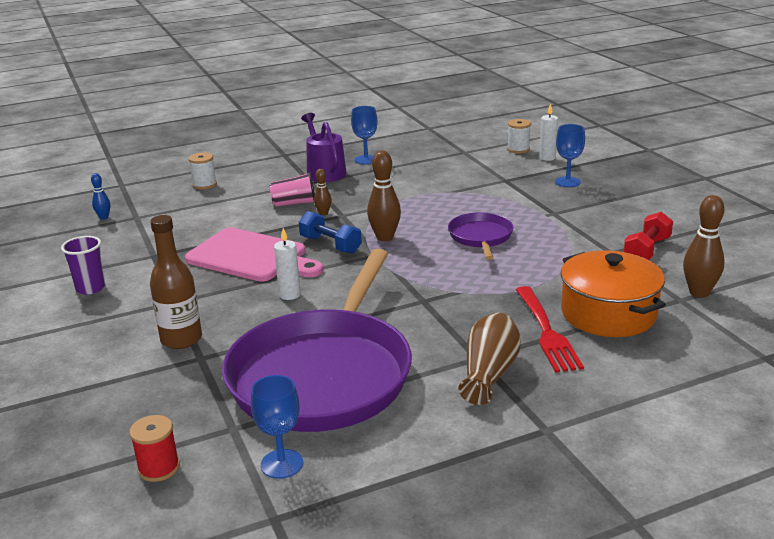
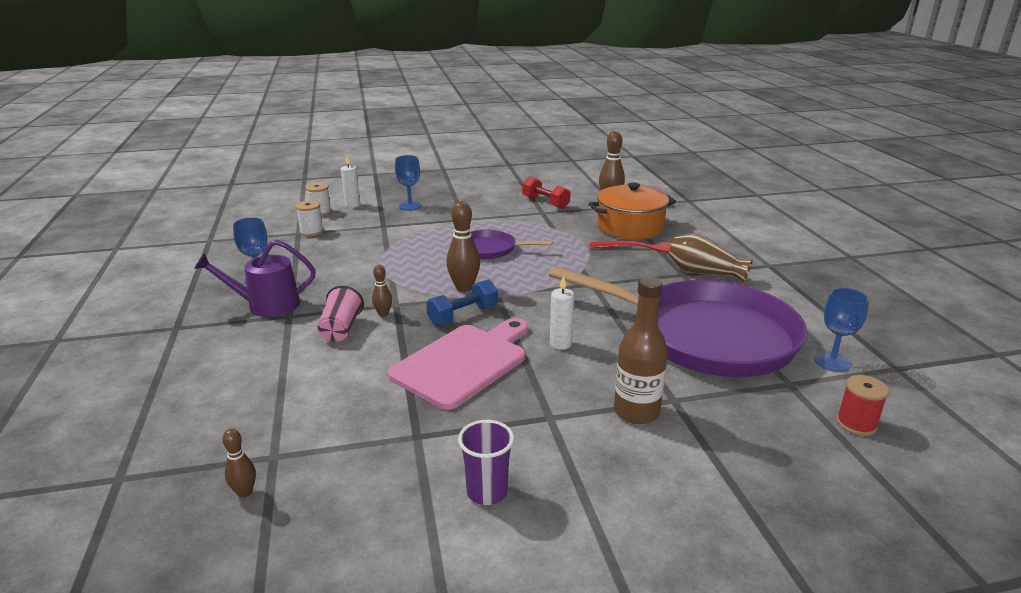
camera: 80 degrees left, 0 degrees up
(104, 217) = (244, 492): blue bowling pin -> brown bowling pin
(204, 184) = (212, 392): white spool -> white spool (311, 232)

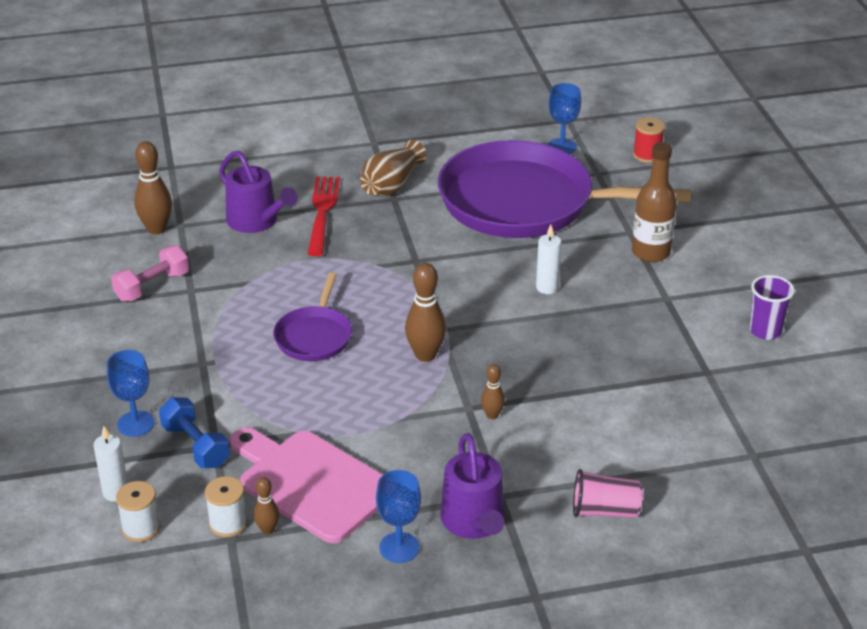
camera: 90 degrees left, 10 degrees up
(244, 492) = (801, 463): brown bowling pin -> brown bowling pin (267, 530)
(341, 329) = (529, 445): pink cup -> pink cup (604, 510)
(463, 315) = (493, 353): blue dumbbell -> blue dumbbell (196, 446)
(464, 363) = (588, 349): pink cutting board -> pink cutting board (311, 483)
(545, 203) = (152, 286): red dumbbell -> pink dumbbell
(630, 227) = (256, 221): orange pot -> purple watering can
(705, 335) = (524, 202): purple pan -> purple pan turned 105 degrees counterclockwise

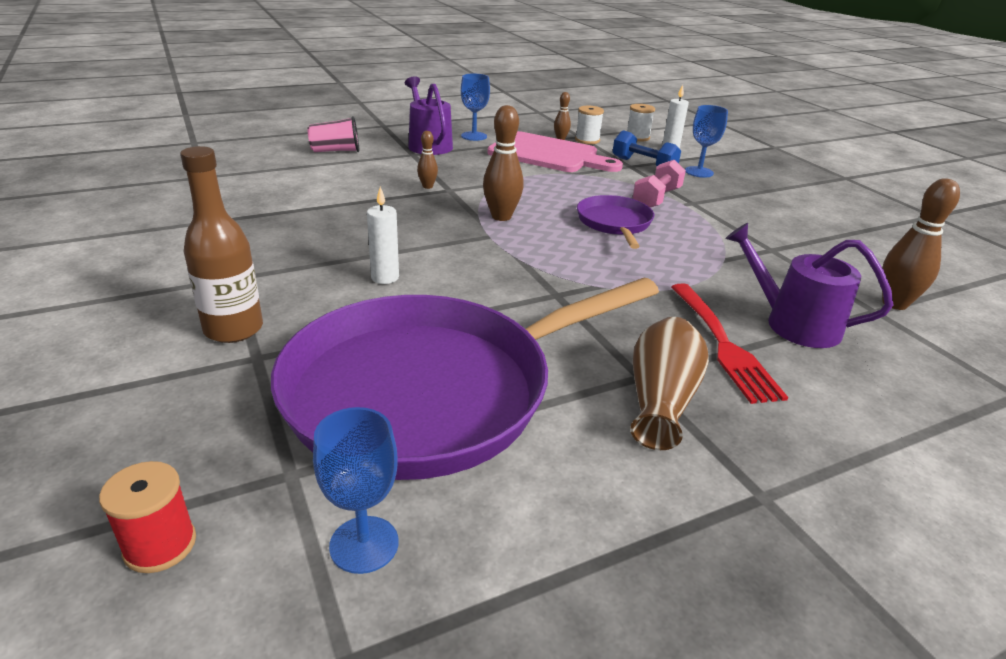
camera: 165 degrees right, 5 degrees down
(152, 286) = (812, 250): pink dumbbell -> pink dumbbell (656, 198)
(524, 202) = (430, 391): purple pan -> purple pan turned 150 degrees clockwise
(765, 331) = (125, 254): purple cup -> none

